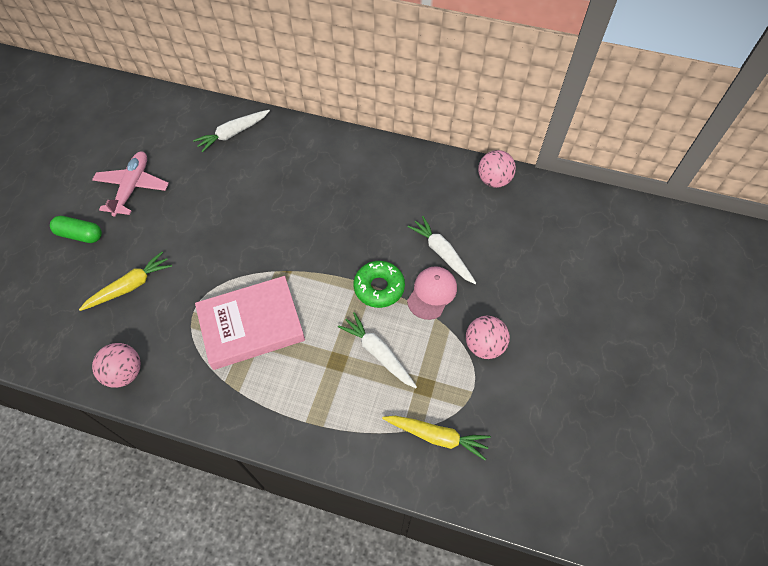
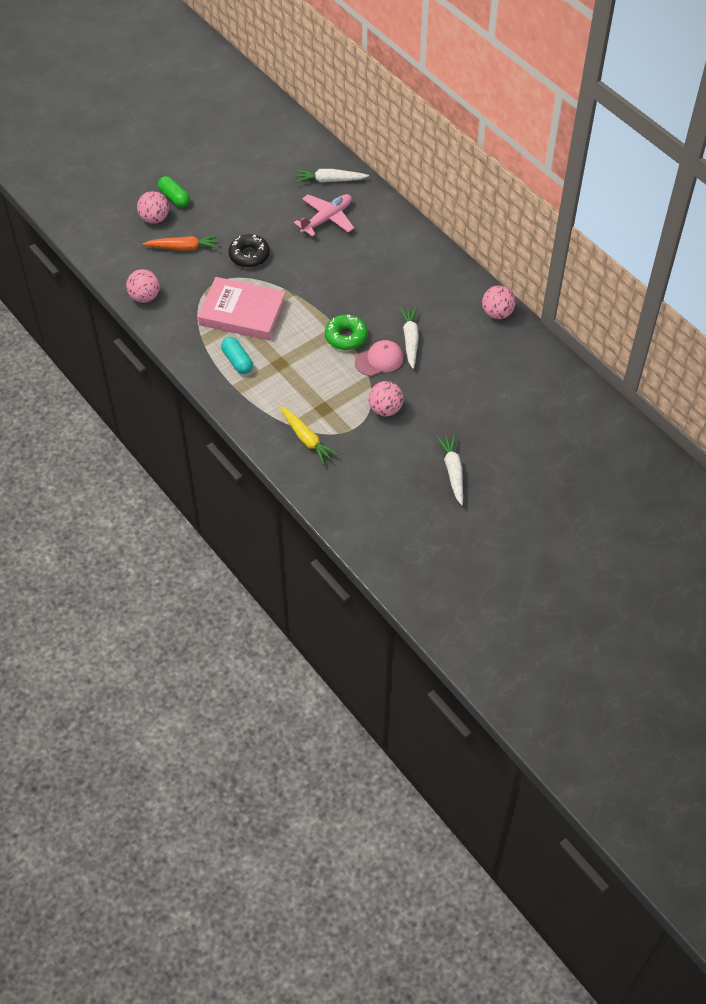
camera: 35 degrees right, 5 degrees down
(73, 271) = (154, 219): none -> pink ball
(130, 286) = (183, 247): yellow carrot -> orange carrot
(132, 187) = (231, 183): pink plane -> pink plane (327, 219)
(210, 255) = (249, 255): none -> black donut
(289, 388) = (237, 361): none -> turquoise capsule
(378, 353) = (310, 374): white carrot -> white carrot (453, 471)

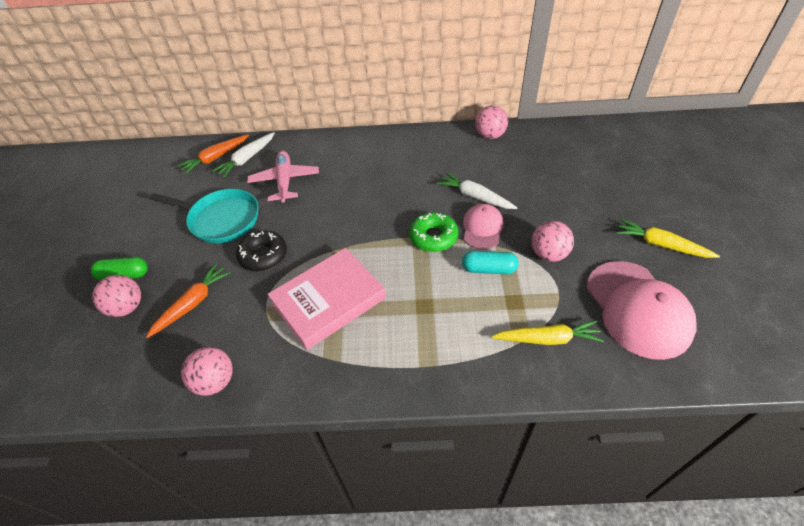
camera: 50 degrees left, 5 degrees down
(237, 361) = (389, 342): turquoise capsule -> turquoise capsule (489, 269)
(260, 210) = (221, 219): none -> turquoise pan
(314, 161) = (215, 158): none -> orange carrot
(373, 477) = (637, 309): none -> pink cap
(453, 471) = (661, 245): white carrot -> yellow carrot

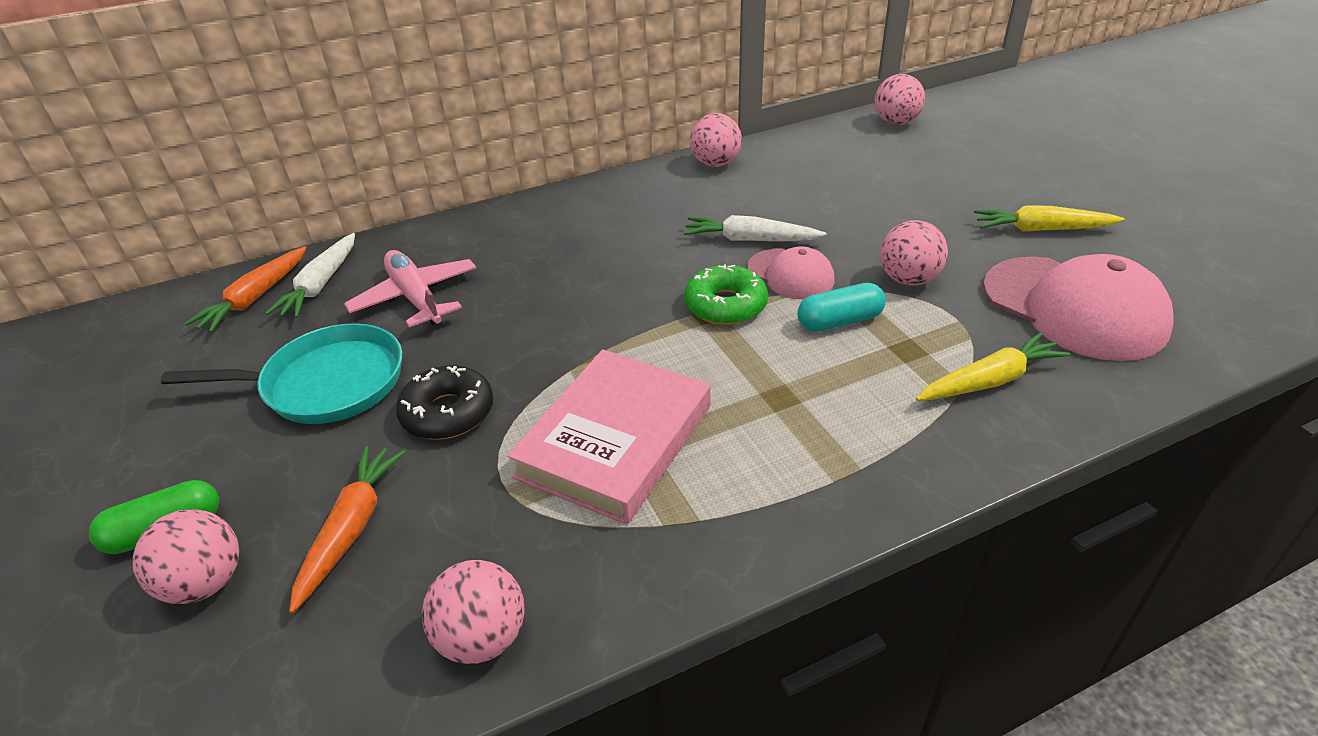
camera: 25 degrees left, 10 degrees down
(482, 228) = (790, 274): pink cap -> pink cap turned 150 degrees clockwise
(624, 133) = (895, 122): none -> pink ball

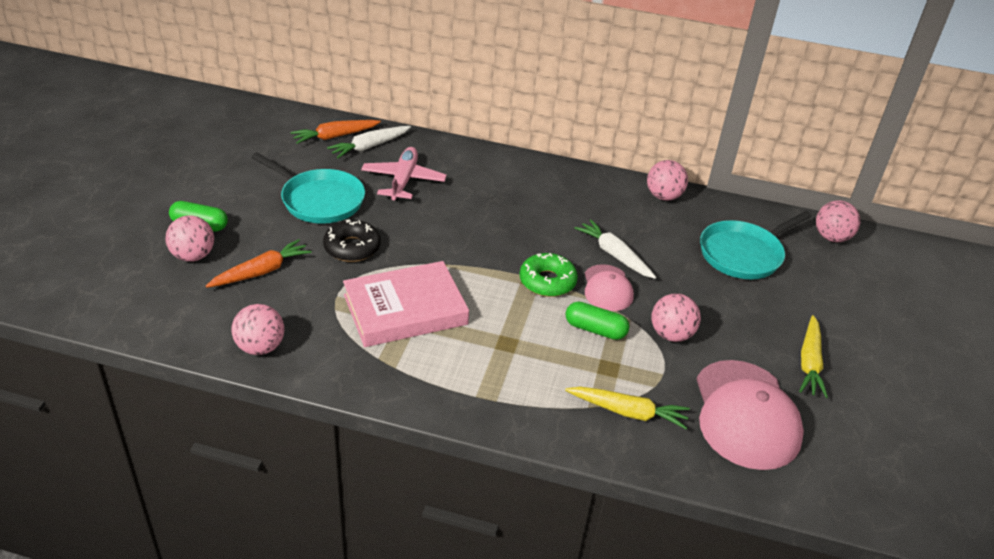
camera: 35 degrees right, 0 degrees up
(839, 321) = (595, 329): turquoise capsule -> green capsule
(854, 173) = (743, 254): none -> turquoise pan
(1041, 229) = (809, 362): yellow carrot -> yellow carrot turned 120 degrees counterclockwise

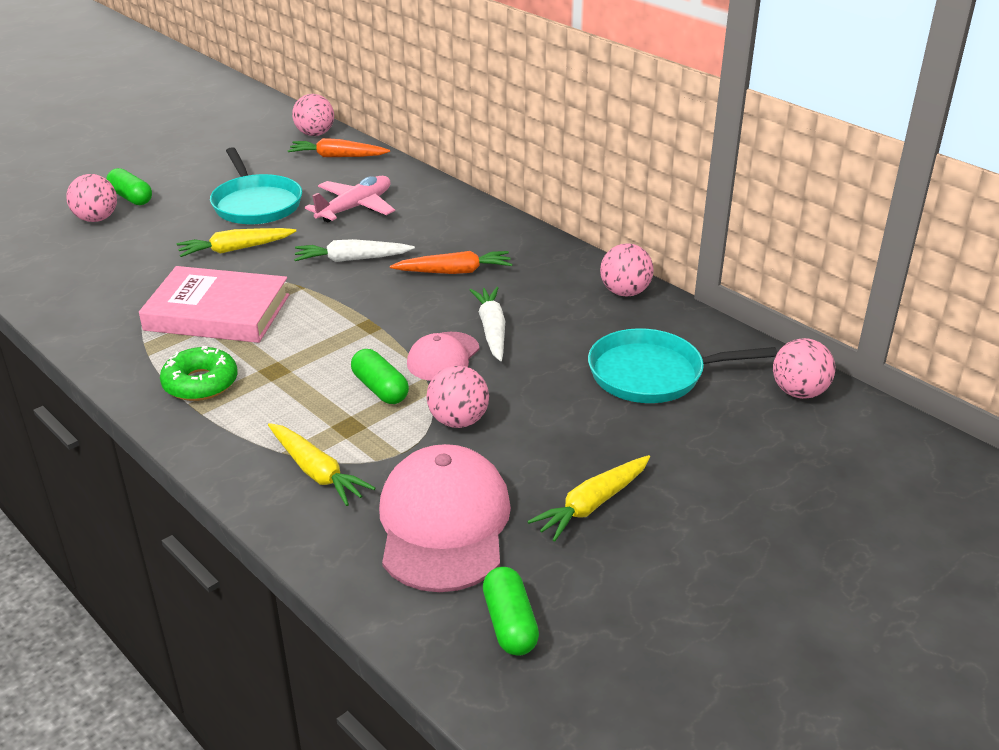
camera: 35 degrees right, 5 degrees down
(260, 347) = (60, 302): pink ball -> pink ball (315, 134)
(261, 271) = (134, 246): orange carrot -> orange carrot (454, 272)
(352, 247) = (235, 249): black donut -> yellow carrot
(369, 146) = (359, 172): white carrot -> white carrot (352, 259)
(547, 281) = (386, 332): green donut -> green donut (200, 383)
(746, 414) = (444, 524): pink cap -> pink cap turned 150 degrees clockwise
(854, 465) = (510, 624): none -> green capsule

